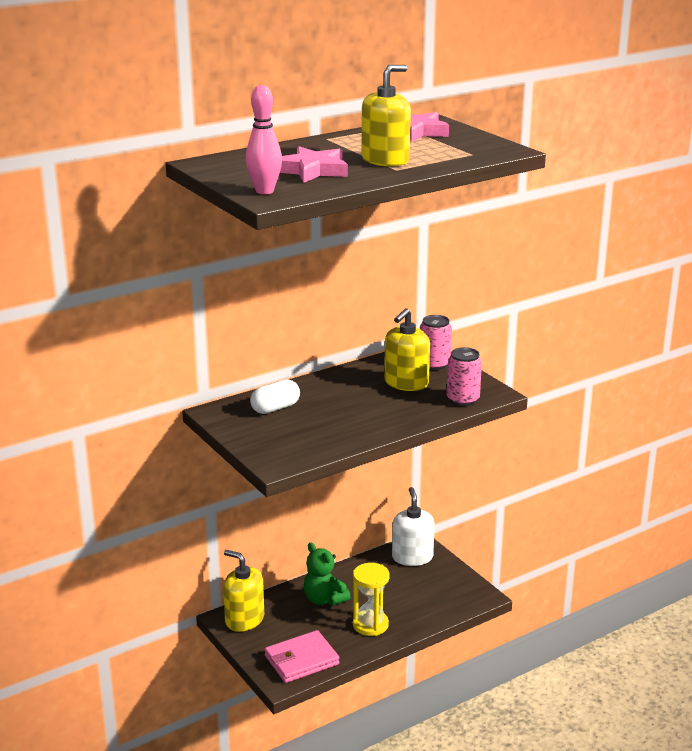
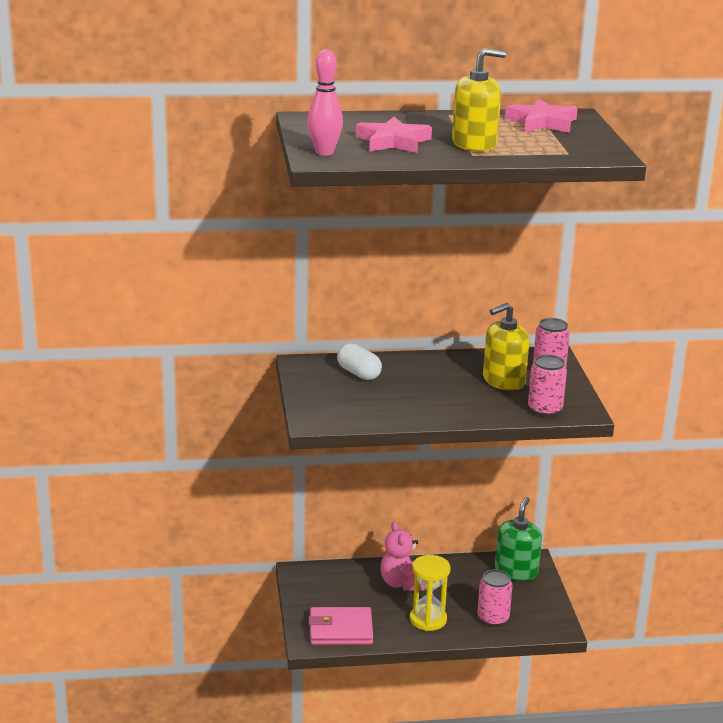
camera: 25 degrees right, 0 degrees up
(244, 619) = (315, 578): yellow soap dispenser -> none
(275, 408) = (358, 373): white capsule -> white capsule turned 60 degrees clockwise
(324, 599) = (401, 583): green teddy bear -> pink teddy bear
(412, 557) = (516, 571): white soap dispenser -> green soap dispenser
(423, 605) = (493, 618): none -> pink can

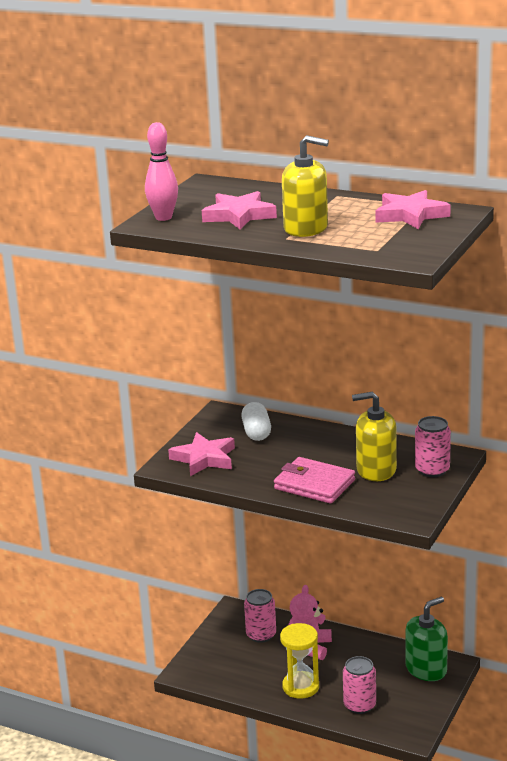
camera: 35 degrees right, 0 degrees up
(340, 406) = (204, 458): none -> pink star
(340, 630) = (218, 671): pink wallet -> pink wallet (314, 484)
(545, 409) = (379, 506): pink can -> pink can (261, 635)

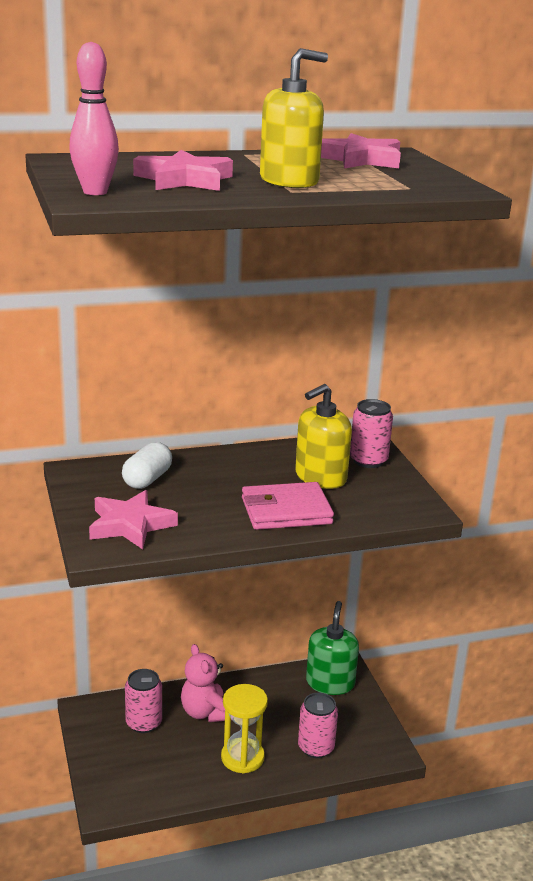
camera: 45 degrees left, 0 degrees up
(256, 432) = (147, 479): white capsule -> white capsule turned 75 degrees clockwise

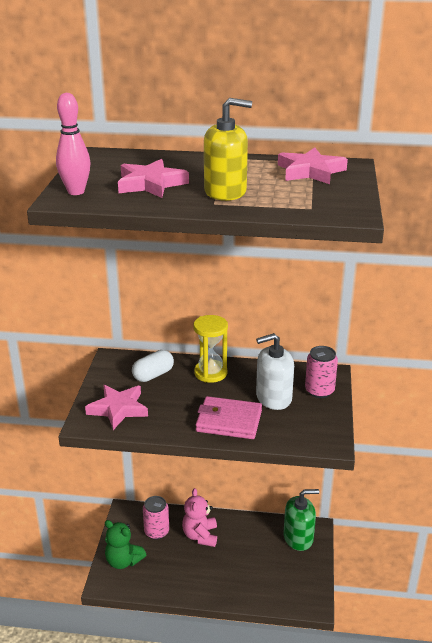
camera: 25 degrees right, 5 degrees up
(118, 771) = (123, 561): none -> green teddy bear
(242, 757) = (207, 576): yellow hourglass -> yellow hourglass (210, 373)
(316, 747) = (261, 584): pink can -> none
(320, 477) = (273, 398): yellow soap dispenser -> white soap dispenser
(330, 683) = (298, 538): green soap dispenser -> green soap dispenser turned 45 degrees clockwise

